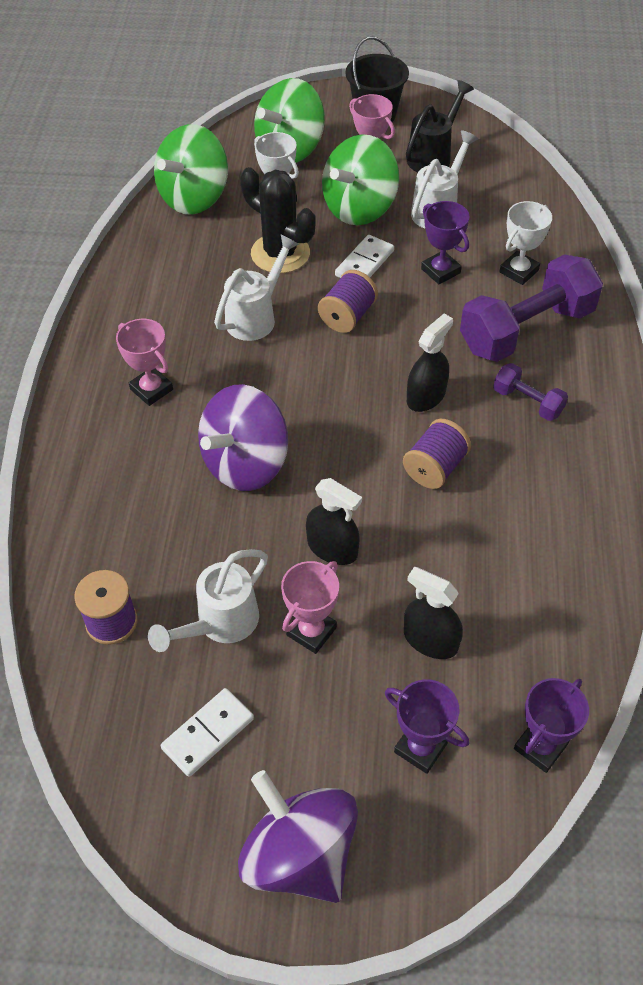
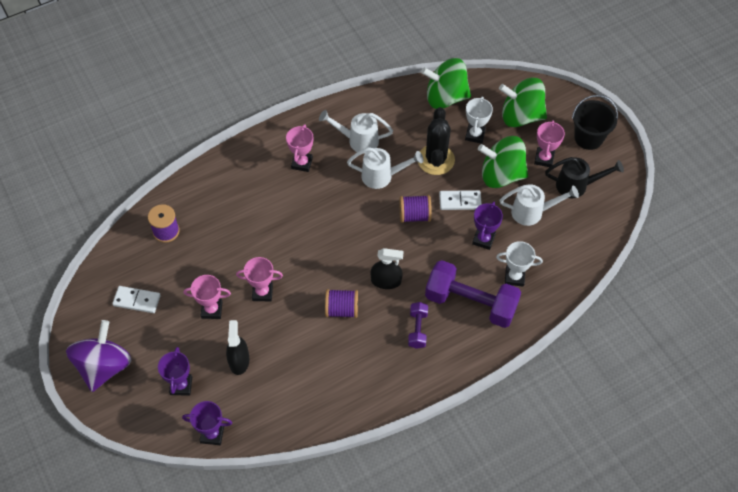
camera: 55 degrees right, 5 degrees up
(219, 624) = (192, 272): white watering can -> white watering can (358, 140)
(245, 463) = (286, 229): purple spinning top -> none
(332, 548) = (262, 292): black spray bottle -> pink trophy

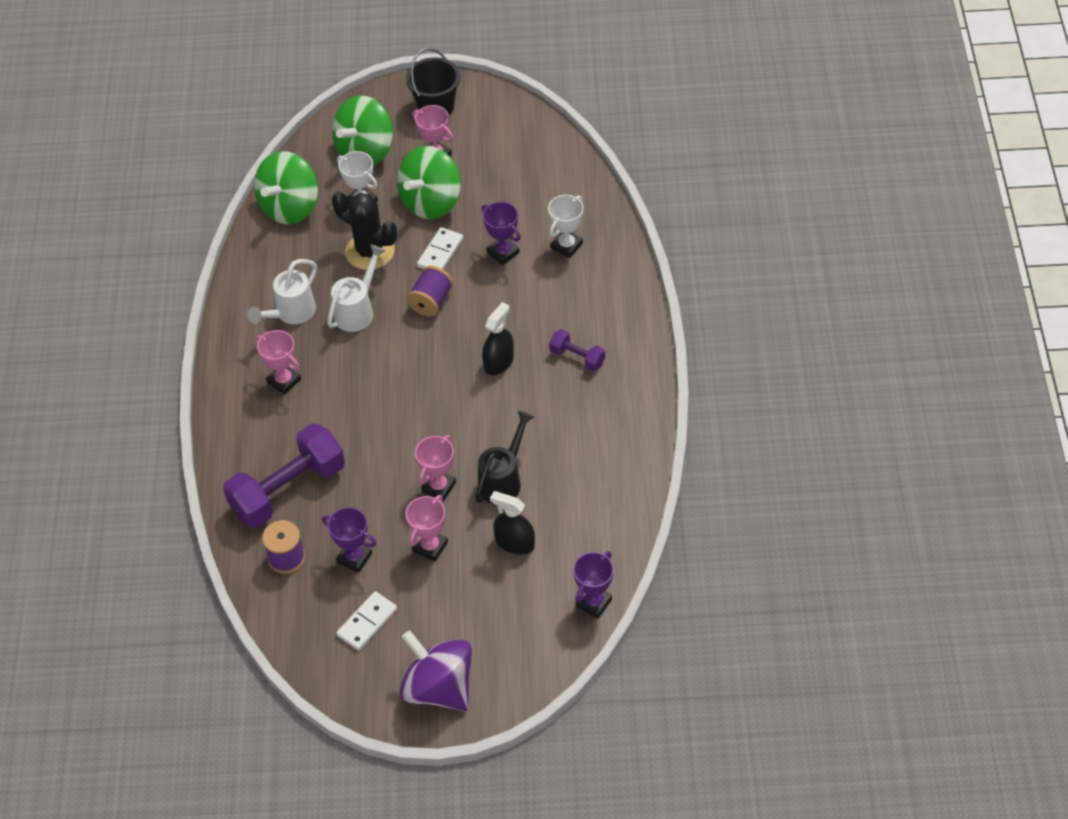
camera: 60 degrees left, 5 degrees down
(181, 386) = (513, 613): purple trophy -> purple trophy (354, 557)
(342, 309) = (509, 417): purple spool -> none
(470, 303) = (574, 297): purple dumbbell -> purple dumbbell (288, 490)
(533, 212) = (497, 195): white watering can -> none
(577, 186) = (489, 143): black watering can -> black watering can (503, 479)

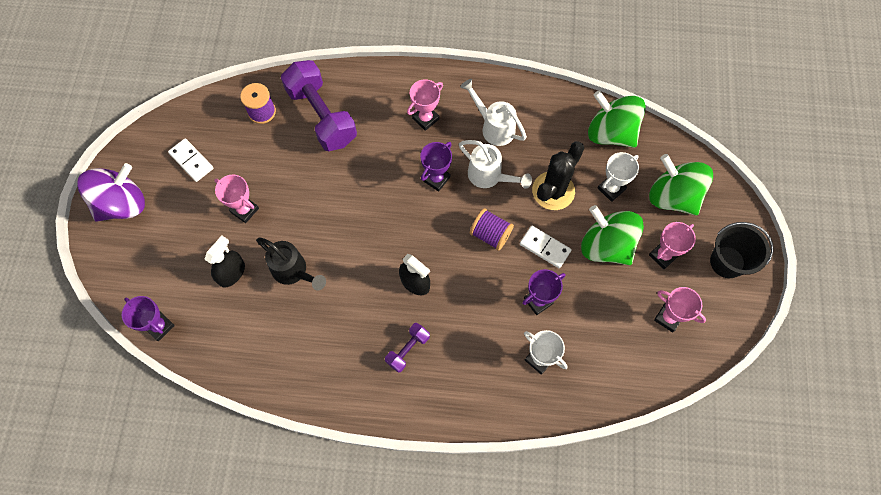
camera: 95 degrees right, 15 degrees up
(354, 557) = (249, 157): purple trophy -> purple trophy (436, 179)
(439, 487) = (298, 222): pink trophy -> pink trophy (668, 318)

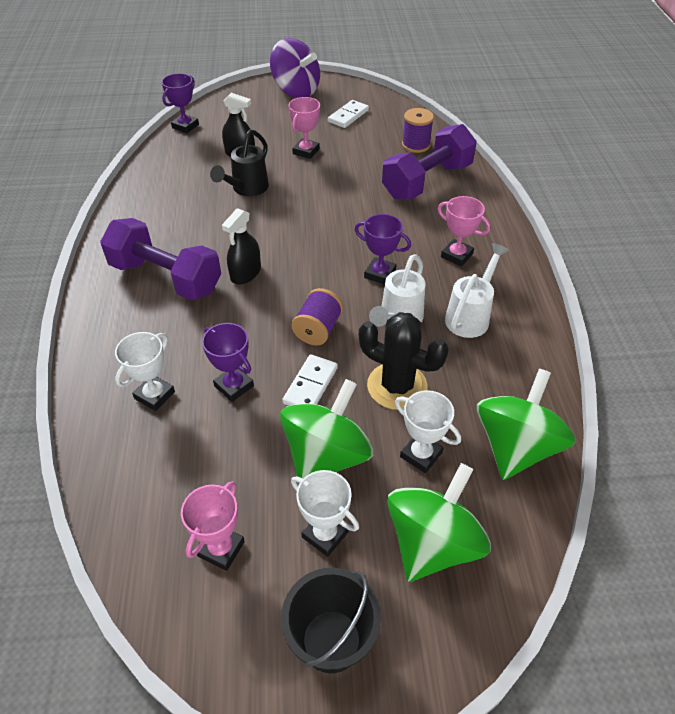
camera: 80 degrees right, 20 degrees down
(408, 350) = (166, 278): purple dumbbell -> purple dumbbell, size x2.07
(663, 255) = (325, 534): pink trophy -> white trophy

